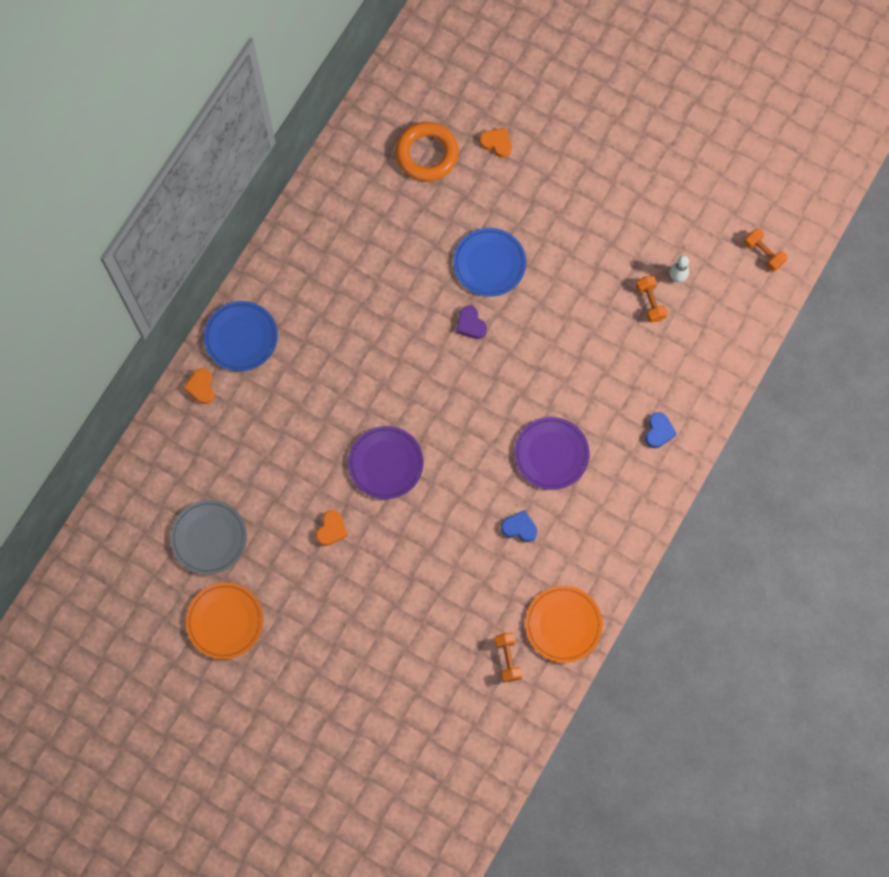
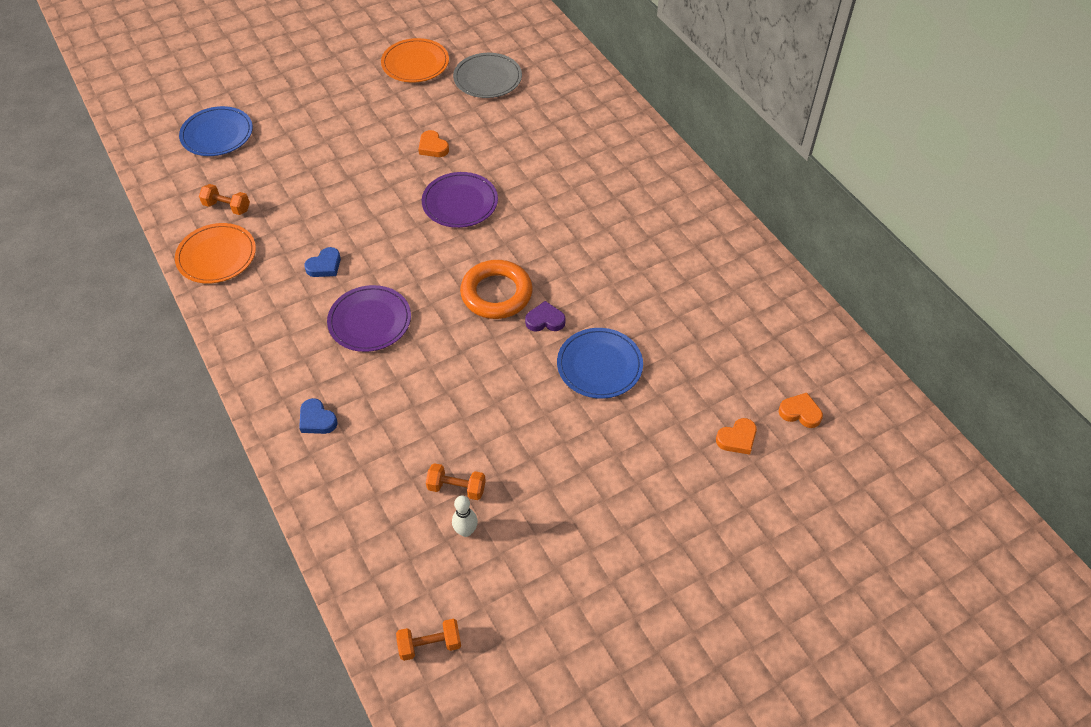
camera: 120 degrees right, 20 degrees down
(201, 387) = (619, 119): orange heart -> orange heart (800, 412)
(241, 337) = (647, 158): blue plate -> blue plate (217, 134)
(426, 154) = (758, 370): orange ring -> orange ring (496, 293)

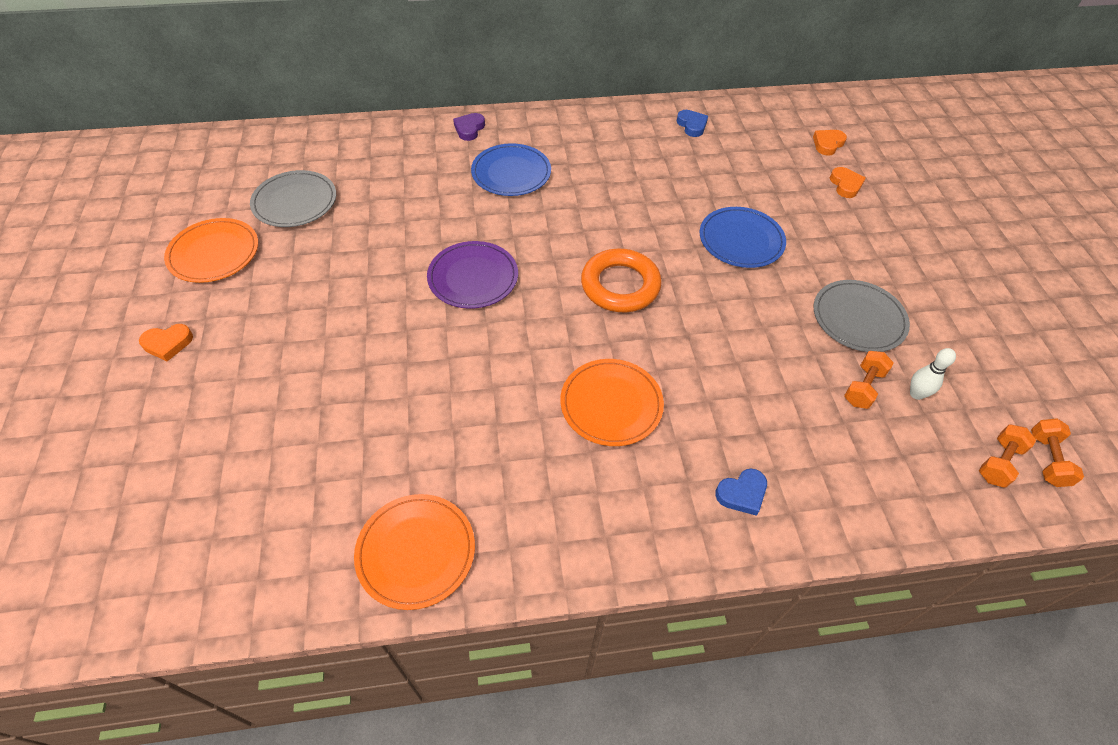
camera: 70 degrees left, 0 degrees up
(217, 134) = (165, 501): blue plate -> blue plate (511, 173)
(227, 207) = (328, 518): orange dumbbell -> orange dumbbell (998, 462)
(325, 266) = (501, 428): blue heart -> blue heart (692, 125)
(369, 321) = (611, 404): purple plate -> orange plate
(433, 147) = (370, 276): orange heart -> orange heart (168, 344)
(540, 474) = (858, 318): none -> grey plate
(545, 320) = (671, 260): purple heart -> purple heart (469, 129)

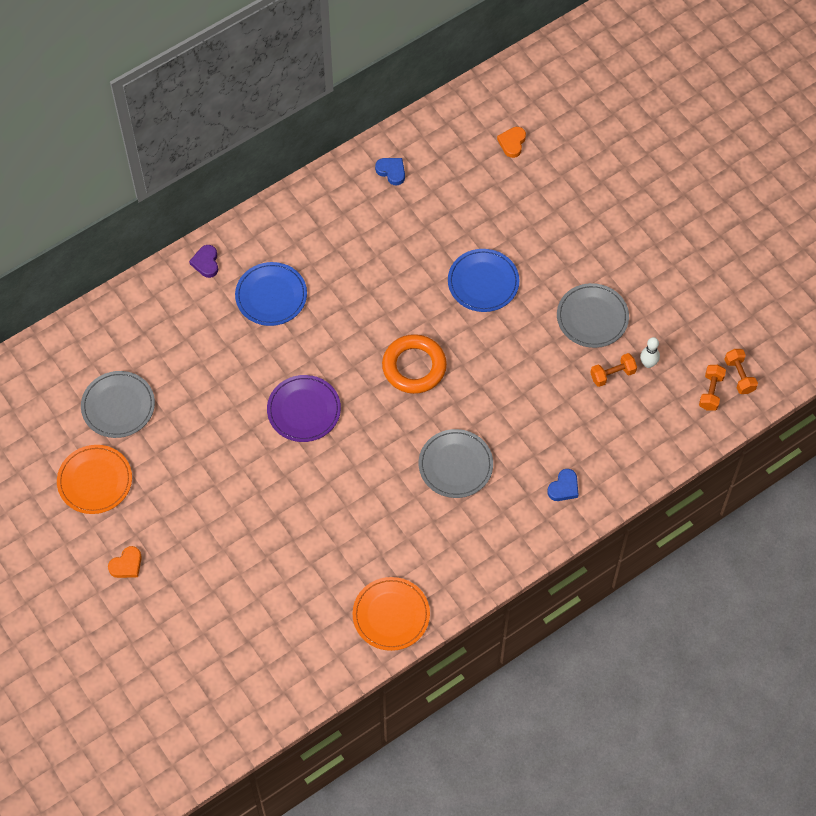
camera: 25 degrees left, 10 degrees up
(611, 404) = (455, 465): orange plate -> grey plate
(845, 185) = (541, 185): orange heart -> none
(863, 387) = (612, 374): orange dumbbell -> orange dumbbell turned 60 degrees clockwise

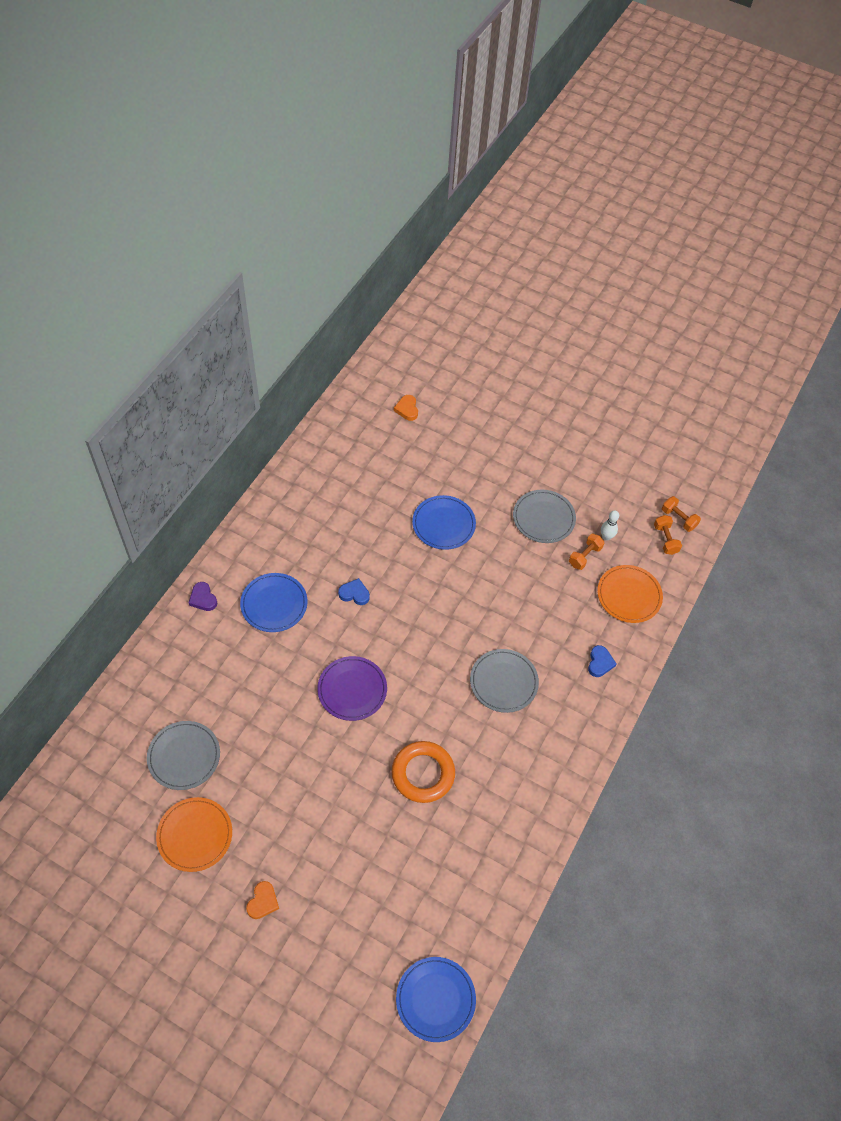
camera: 30 degrees left, 5 degrees down
(235, 715) = (435, 999): none -> blue plate
(391, 171) = (323, 466): blue heart -> blue heart (354, 594)
(391, 615) = (521, 837): orange plate -> orange plate (629, 595)
(414, 367) = (425, 614): orange ring -> orange ring (423, 774)

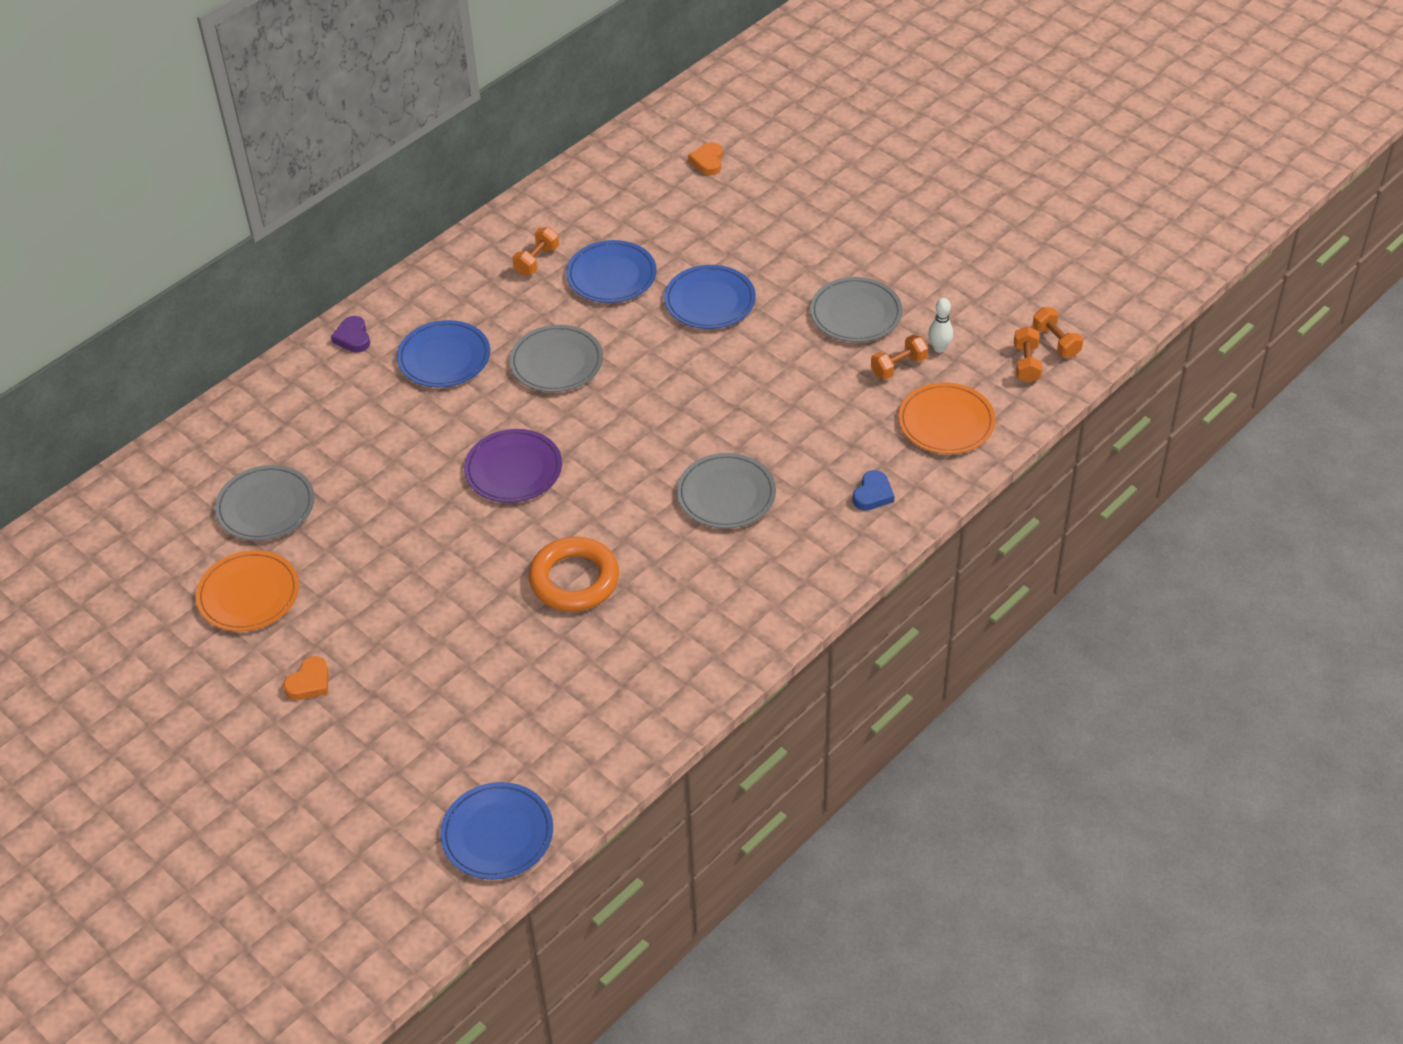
camera: 20 degrees right, 10 degrees down
(314, 510) = (536, 260): none -> orange dumbbell
(354, 594) = (556, 362): blue heart -> grey plate
(370, 514) = (611, 275): none -> blue plate

